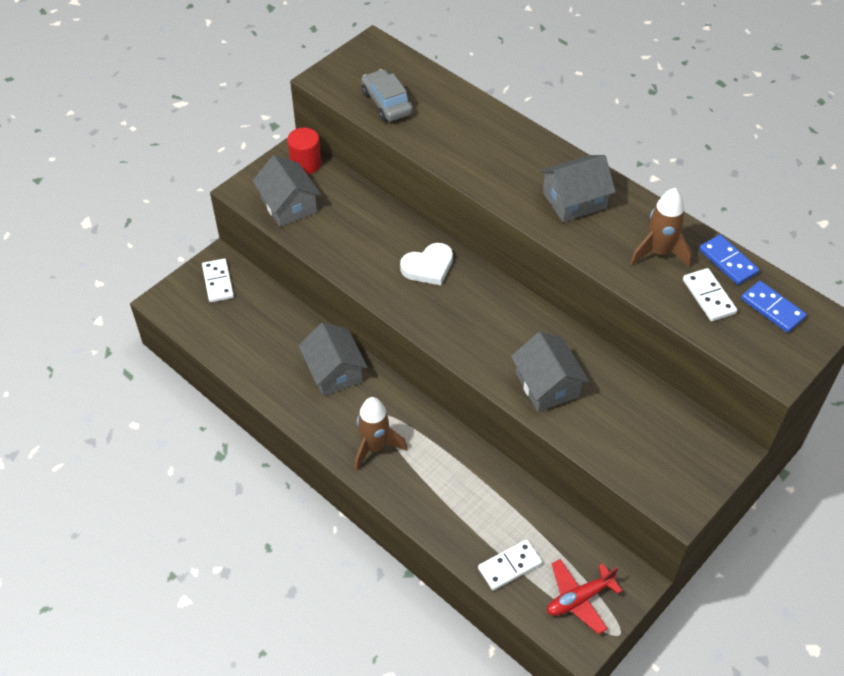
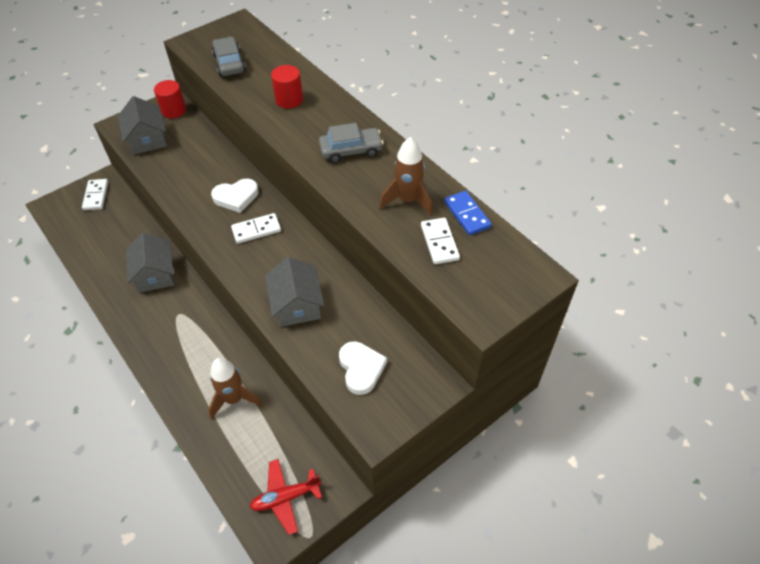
camera: 10 degrees right, 0 degrees up
(375, 447) = (163, 339): brown rocket -> brown rocket (234, 399)
(478, 144) = (289, 100): none -> red cylinder
(509, 566) = (236, 458): white domino -> white domino (256, 230)
(574, 200) = (351, 150): grey house -> grey car
(642, 445) = (361, 369): none -> white heart
(772, 308) = (494, 259): blue domino -> none

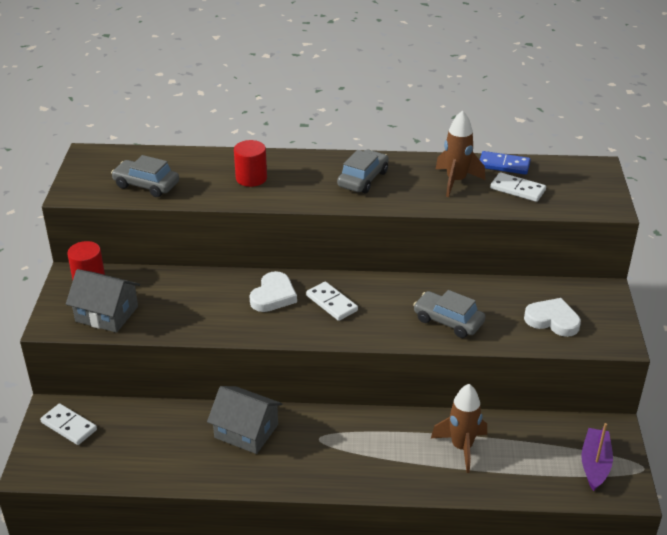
camera: 50 degrees left, 15 degrees down
(256, 230) = (332, 303): white domino -> white domino turned 60 degrees counterclockwise
(285, 497) = (595, 464): red plane -> purple boat
(297, 304) = (448, 321): grey house -> grey car

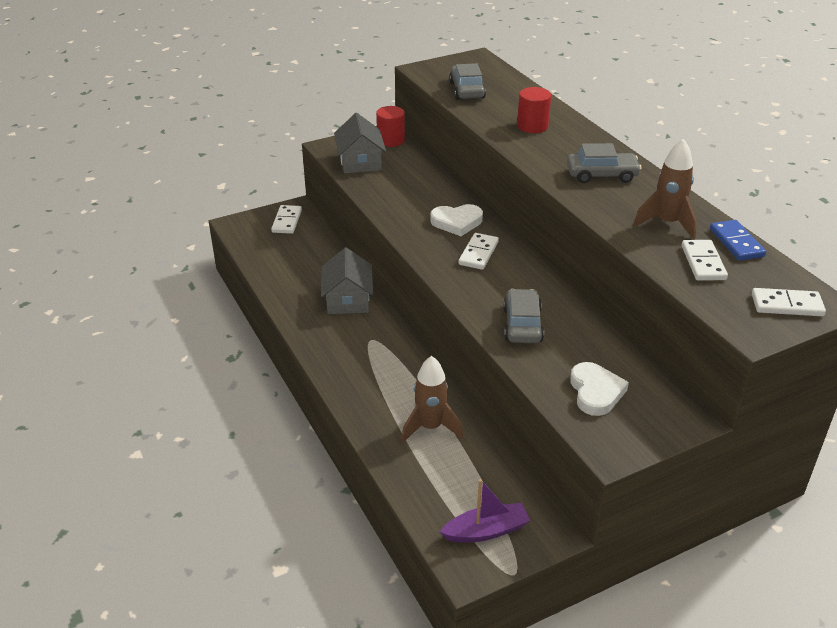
camera: 60 degrees right, 0 degrees up
(589, 180) = (787, 305): none -> white domino

